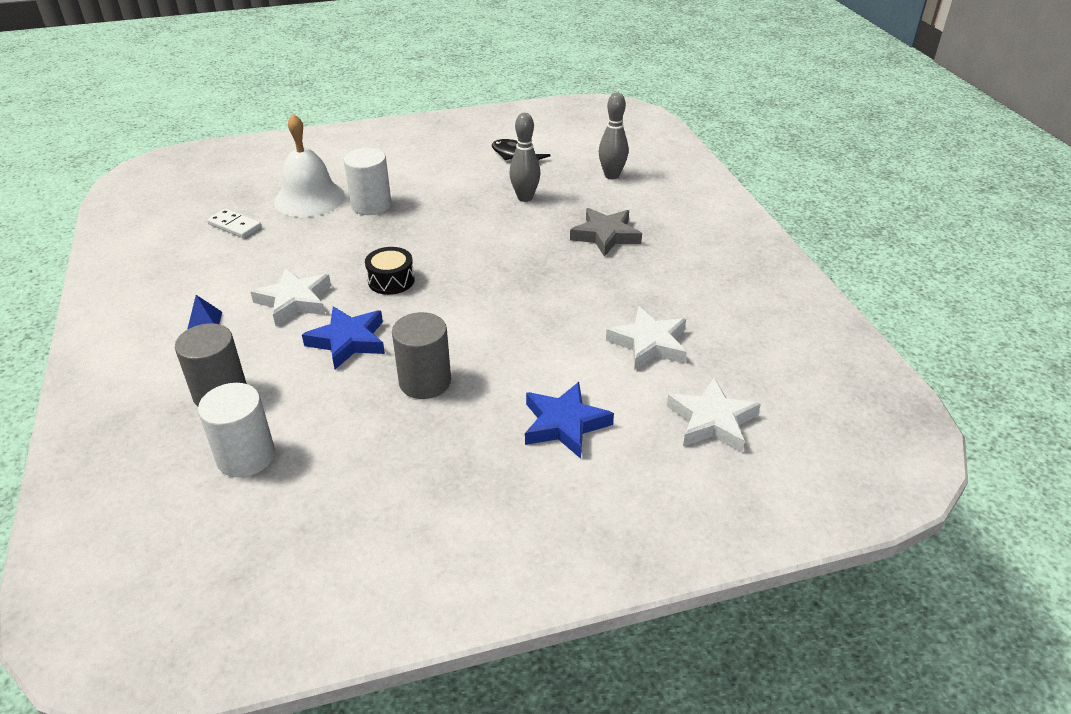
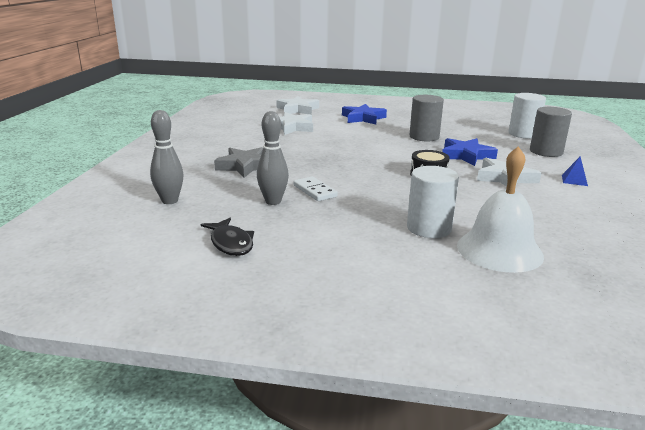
camera: 155 degrees left, 15 degrees down
(235, 226) = (582, 240): white domino -> white domino (314, 191)

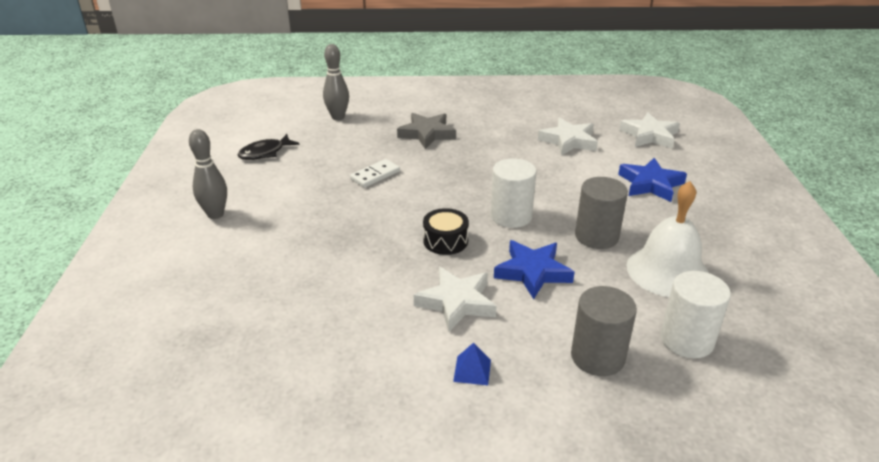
camera: 80 degrees right, 10 degrees up
(273, 201) = (345, 158): grey bowling pin -> grey bowling pin (215, 214)
(429, 228) = (299, 242): white cylinder -> white cylinder (511, 216)
(499, 250) = (254, 283): white bell -> white bell (667, 271)

